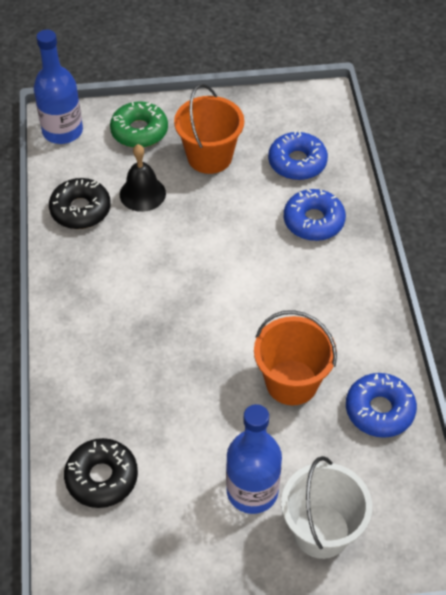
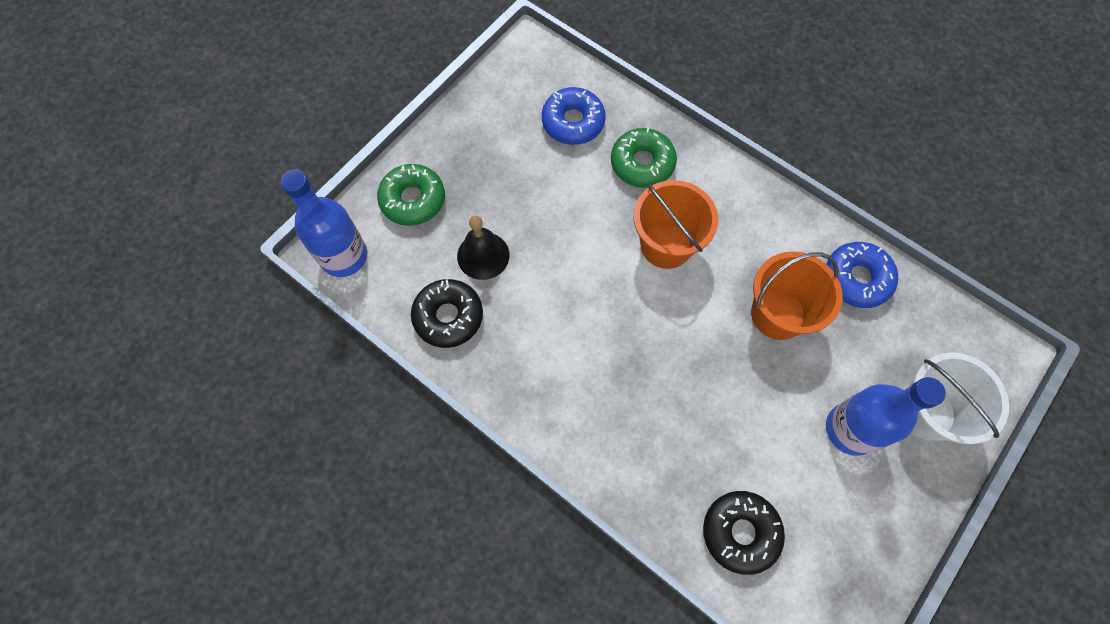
camera: 45 degrees left, 15 degrees up
(209, 157) = (499, 175): orange bucket -> orange bucket (666, 245)
(313, 221) = (642, 163): blue donut -> green donut

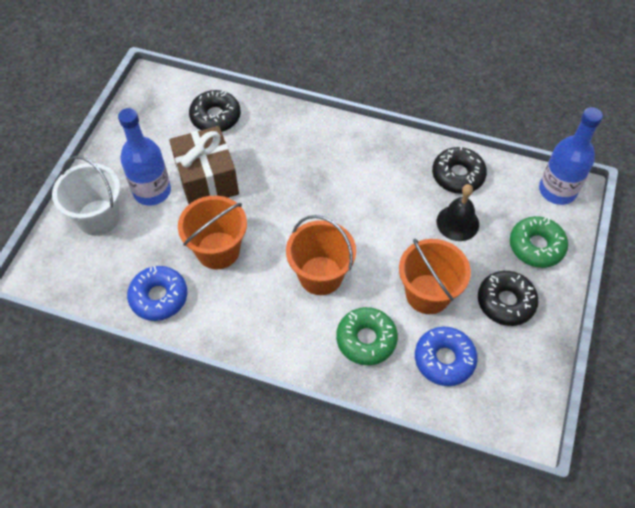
camera: 160 degrees right, 10 degrees down
(482, 154) = (505, 302): none -> black donut
(558, 188) = (428, 294): none -> orange bucket
(773, 422) = (207, 180): none -> brown gift

